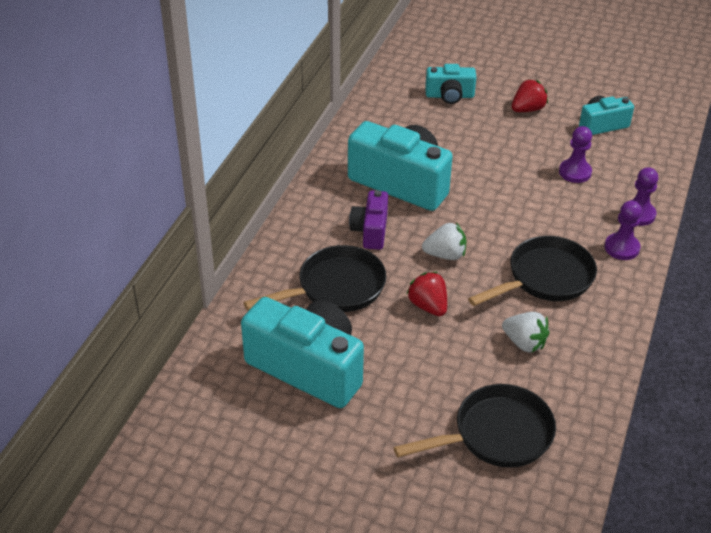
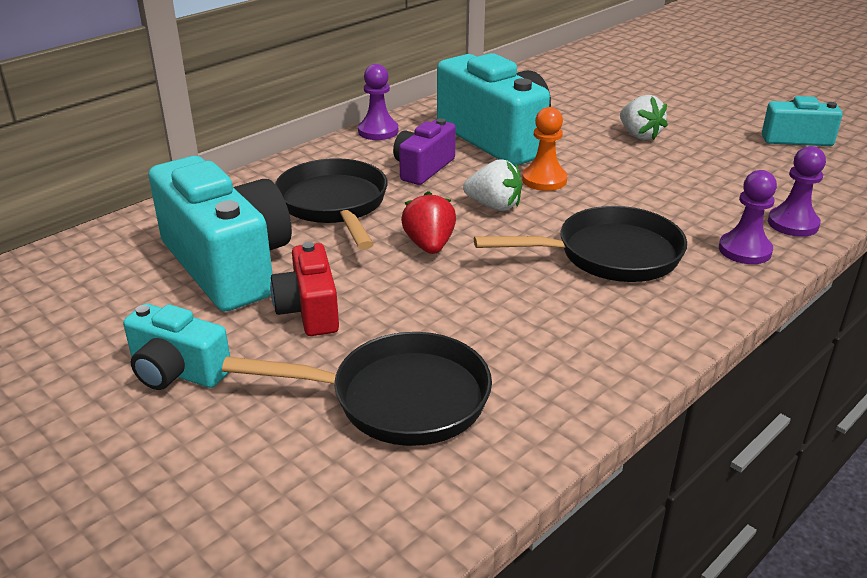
camera: 25 degrees right, 10 degrees down
(335, 288) = (334, 205): black pan -> black pan turned 105 degrees counterclockwise
(393, 388) = (309, 310): none -> red camera
(449, 96) = (615, 86): turquoise camera -> turquoise camera (177, 371)
(462, 218) = (544, 180): none -> orange pawn
(524, 343) = (526, 311): white strawberry -> white strawberry (639, 135)
(527, 109) = (704, 111): red strawberry -> none
(575, 172) = (727, 170): purple pawn -> purple pawn (378, 131)

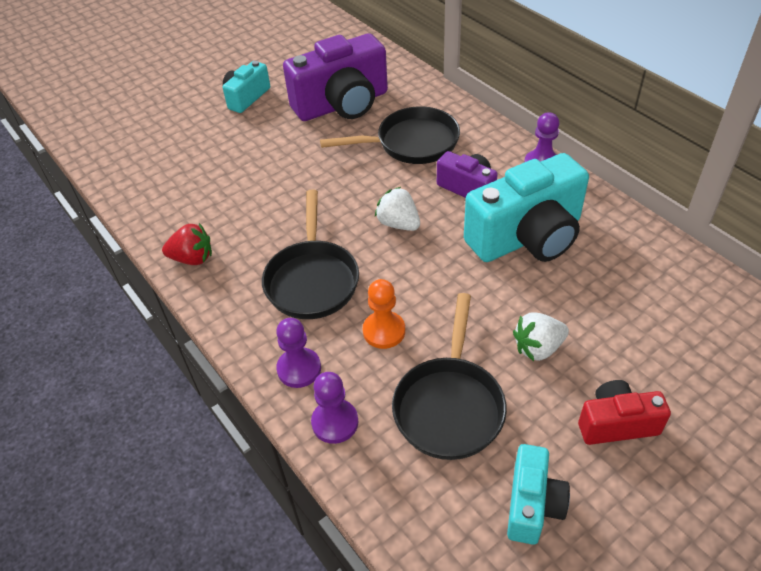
camera: 100 degrees right, 15 degrees up
(228, 265) = (342, 104): turquoise camera -> purple camera
(309, 310) = (285, 137): red camera -> red camera (616, 424)
(399, 399) = (195, 170): black pan -> black pan (449, 406)
(429, 245) = (347, 187): red strawberry -> red strawberry (192, 258)
(494, 206) = (398, 224): white strawberry -> white strawberry turned 105 degrees clockwise
(544, 180) = (441, 259): orange pawn -> orange pawn (384, 331)

